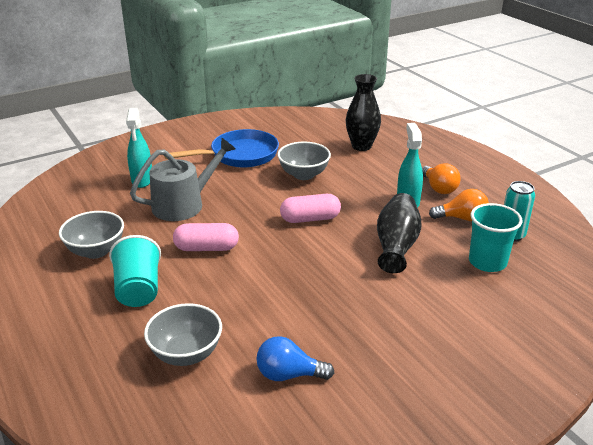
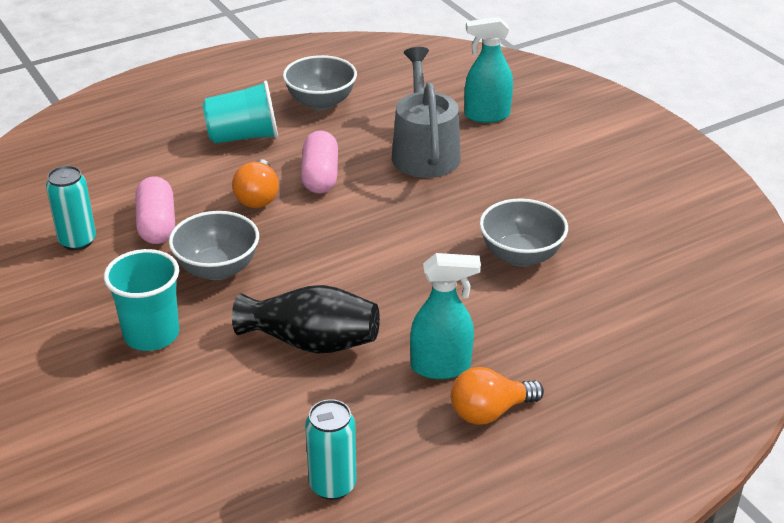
camera: 90 degrees right, 5 degrees up
(183, 204) = (424, 152): grey watering can -> grey watering can turned 150 degrees counterclockwise
(186, 354) = (130, 175): grey bowl -> grey bowl (217, 269)
(239, 155) = (575, 192): blue pan -> none
(289, 375) = (77, 241): blue light bulb -> turquoise can
(310, 219) = (388, 260): pink capsule -> pink capsule (157, 224)
(361, 146) = (638, 325): black vase -> none
(461, 218) = (388, 428): orange light bulb -> orange light bulb (258, 197)
(487, 262) = (258, 439): turquoise cup -> turquoise cup (151, 334)

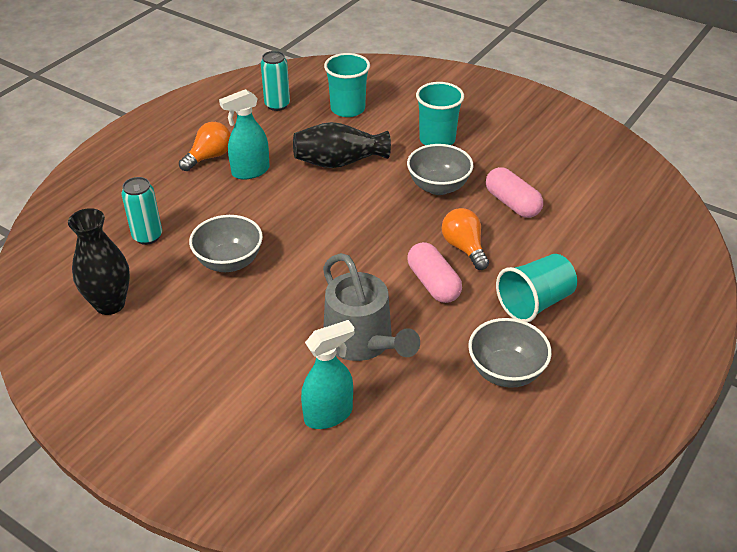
camera: 155 degrees right, 5 degrees up
(77, 241) = (549, 176): turquoise can -> turquoise can (147, 236)
(227, 435) = (347, 109): none -> turquoise cup
(667, 250) = (110, 304): none -> black vase

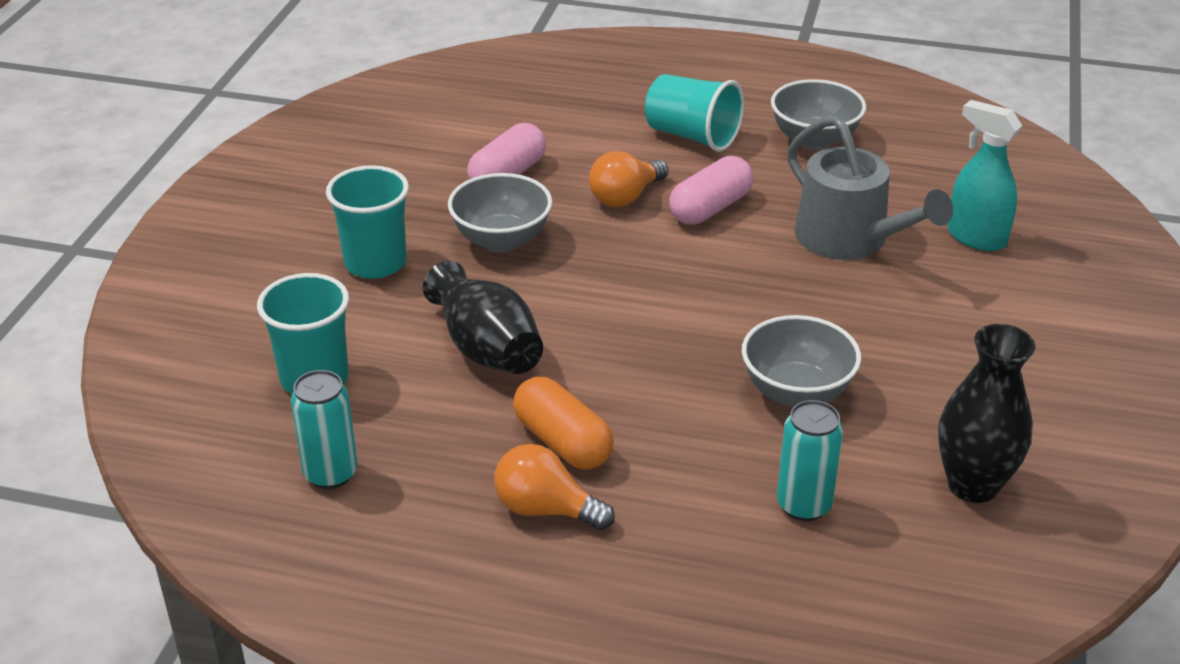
camera: 110 degrees left, 5 degrees down
(250, 171) = (563, 442): turquoise spray bottle -> orange capsule
(362, 341) = (849, 239): grey watering can -> grey watering can turned 105 degrees clockwise

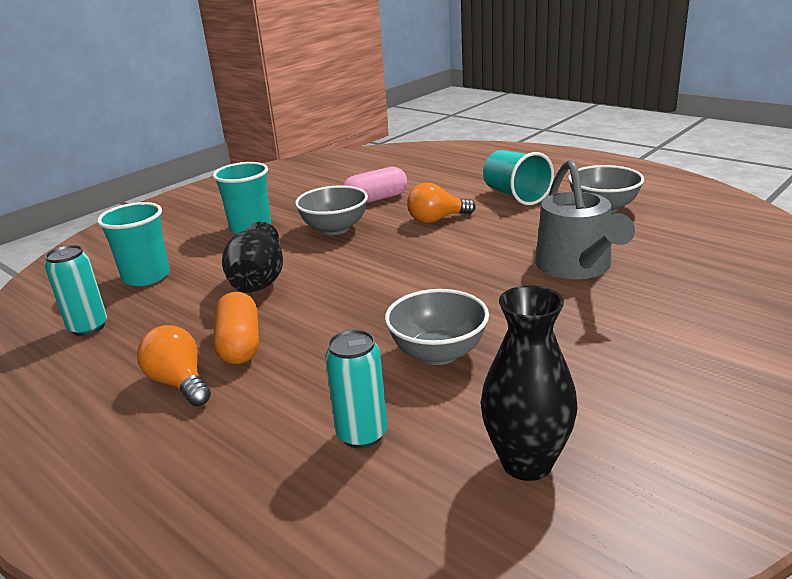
camera: 30 degrees right, 10 degrees down
(710, 208) = (488, 233): pink capsule -> none
(975, 237) = (688, 283): turquoise spray bottle -> none

